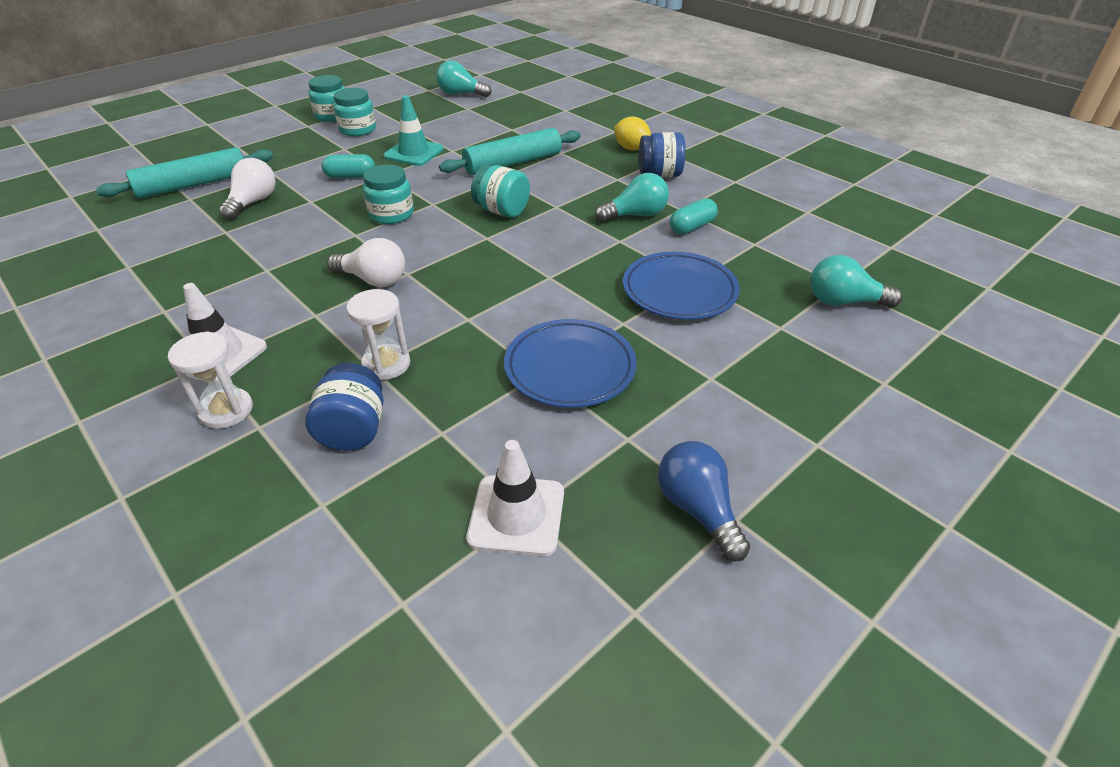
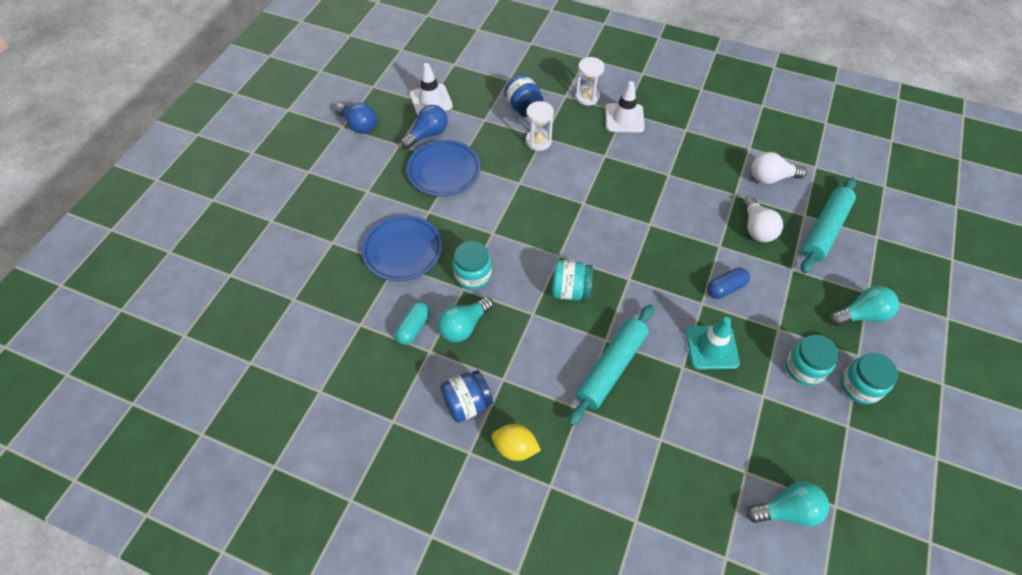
camera: 155 degrees right, 15 degrees up
(350, 176) = (725, 288): turquoise capsule -> blue capsule
(373, 280) = (598, 190): white light bulb -> white light bulb (771, 178)
(391, 214) = (647, 254): turquoise jar -> turquoise jar (473, 275)
(564, 439) = (427, 135): none -> blue light bulb
(843, 302) = (291, 280): turquoise light bulb -> turquoise light bulb (861, 315)

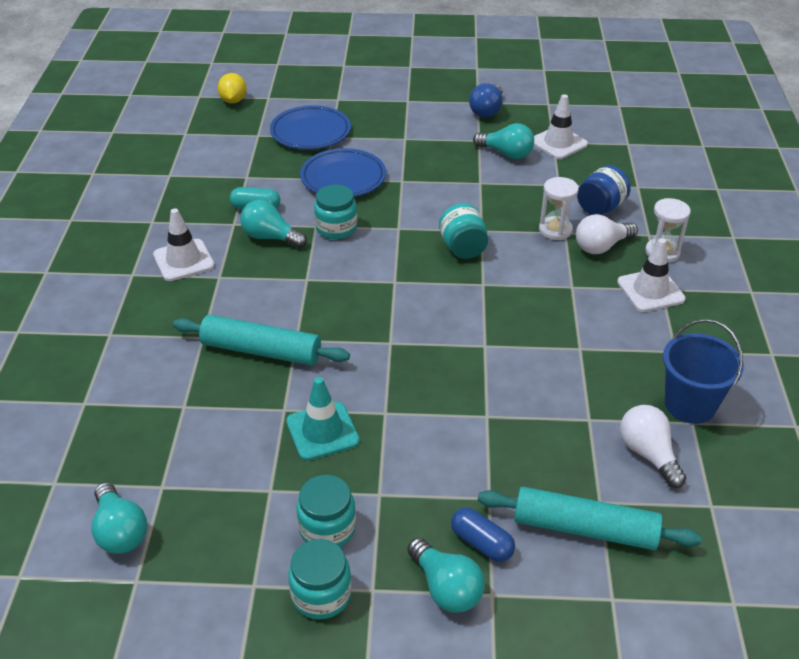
camera: 70 degrees right, 15 degrees down
(427, 135) = (506, 153): blue light bulb -> turquoise light bulb
(444, 171) = (462, 176): blue plate -> blue plate (310, 132)
(467, 403) = (183, 260): blue jar -> white traffic cone
(515, 448) = (144, 302): yellow lemon -> yellow lemon (233, 101)
(570, 290) = (350, 299): turquoise jar -> turquoise jar (463, 248)
(725, 288) = (419, 431): blue capsule -> blue capsule (481, 543)
(734, 142) = (690, 404): none -> blue bucket
(756, 228) = (540, 450): white light bulb -> white light bulb (601, 246)

